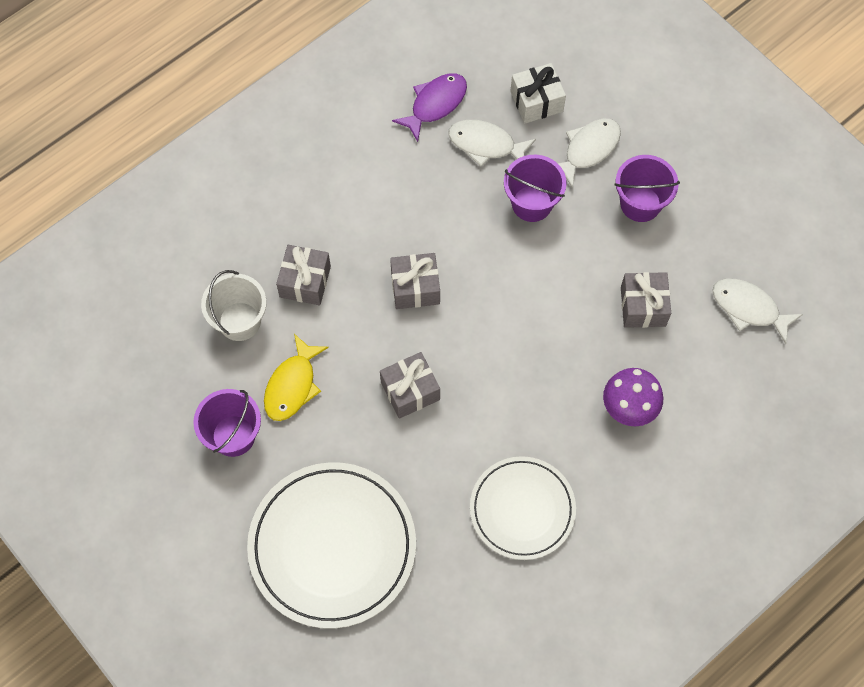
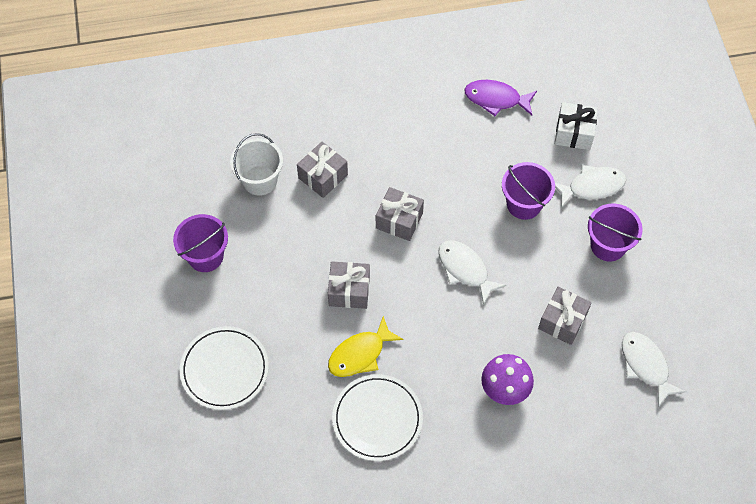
camera: 30 degrees right, 5 degrees down
(292, 385) = (268, 243): yellow fish -> yellow fish (360, 354)
(332, 546) = (224, 369): white plate -> white plate, size x0.64
(435, 104) = (496, 99): purple fish -> purple fish turned 150 degrees counterclockwise
(486, 145) = (516, 145): white fish -> white fish (465, 269)

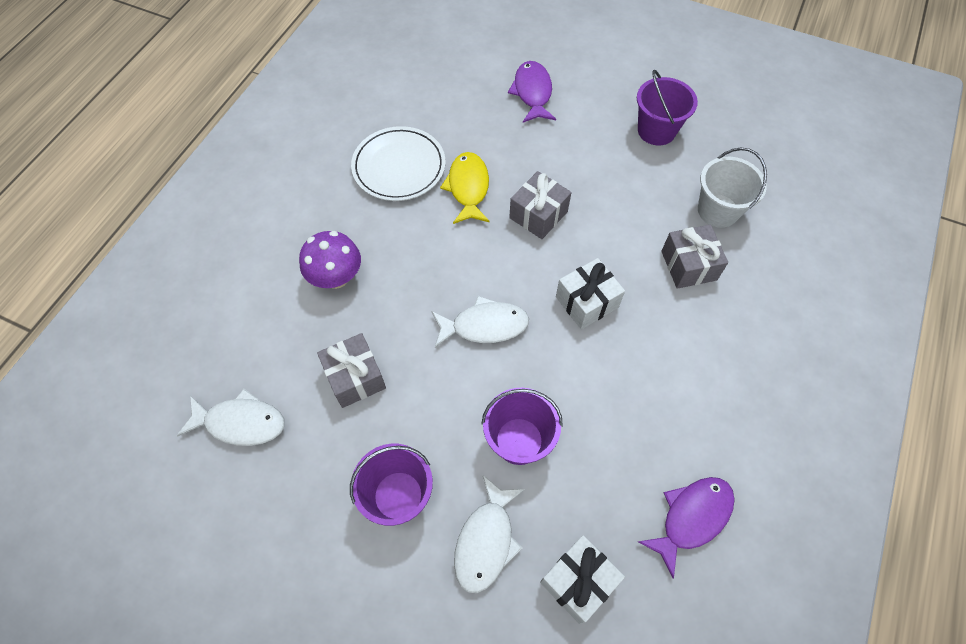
camera: 125 degrees right, 0 degrees up
(224, 369) = (532, 93): white plate -> purple fish
(399, 220) = (586, 302): grey gift -> white gift

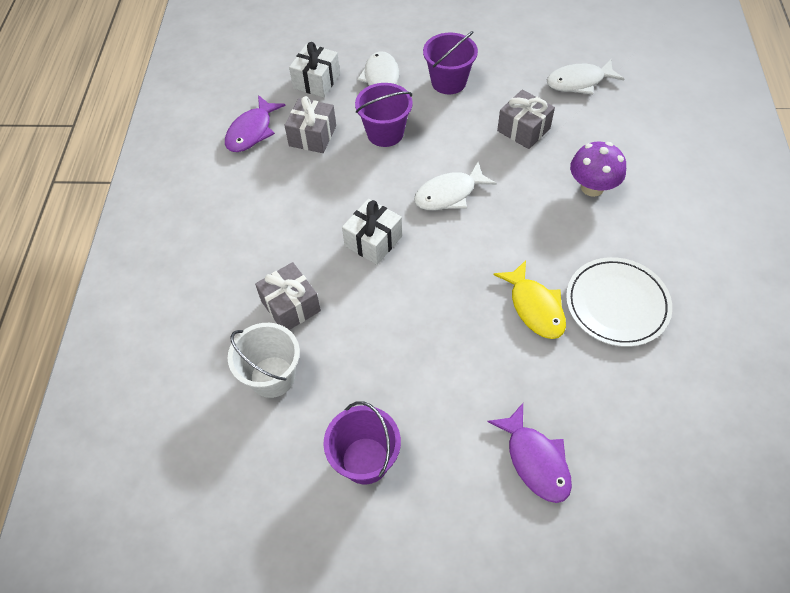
camera: 160 degrees right, 5 degrees down
(538, 215) = (452, 304): grey gift -> grey gift (312, 136)

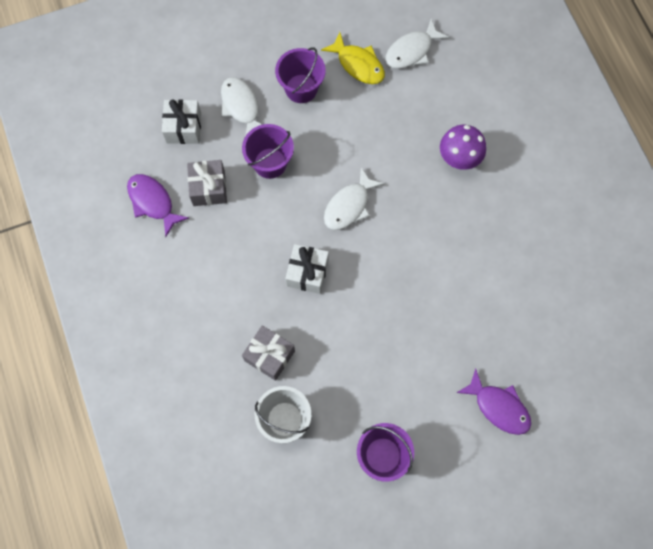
camera: 25 degrees left, 15 degrees up
(252, 131) = (153, 202): purple fish -> purple fish turned 135 degrees clockwise
(523, 129) = (384, 118): grey gift -> none
(534, 307) = (454, 285): yellow fish -> yellow fish (358, 64)
(617, 304) = (512, 259): white plate -> none

